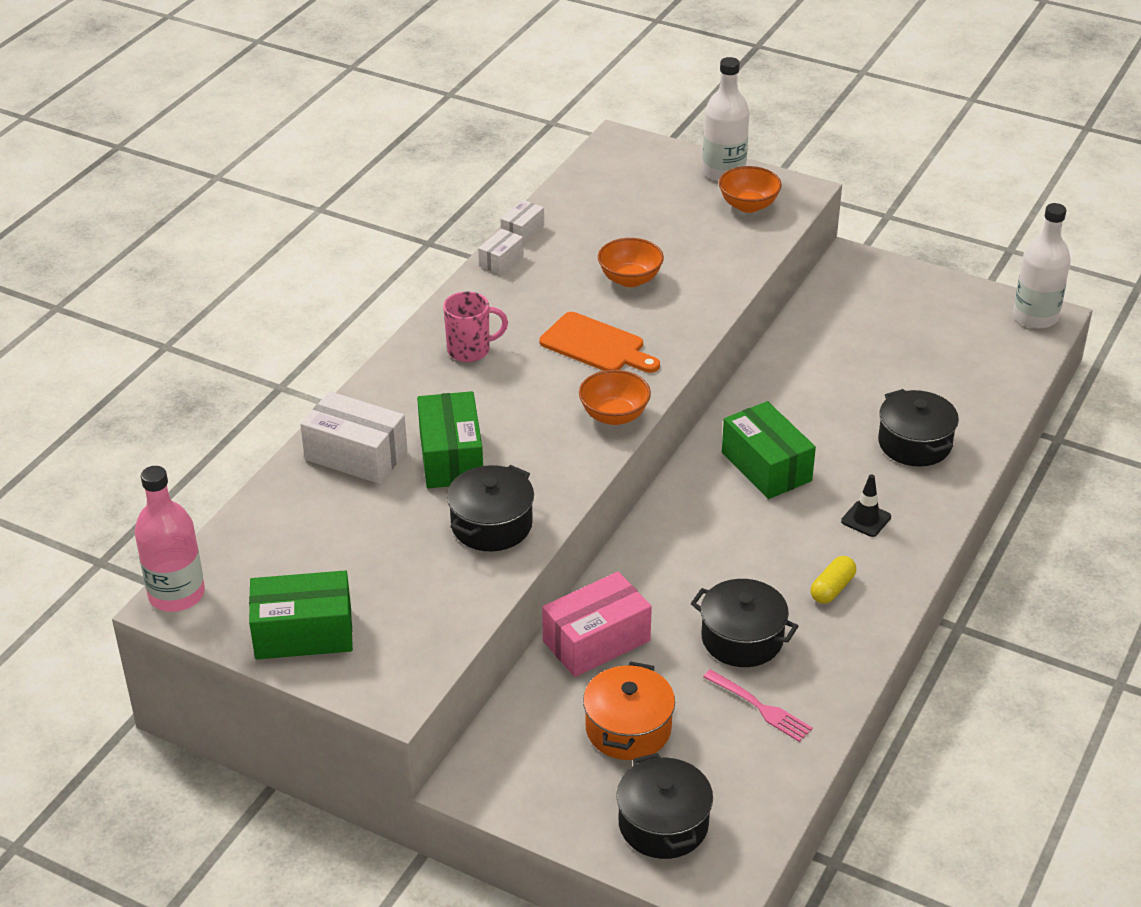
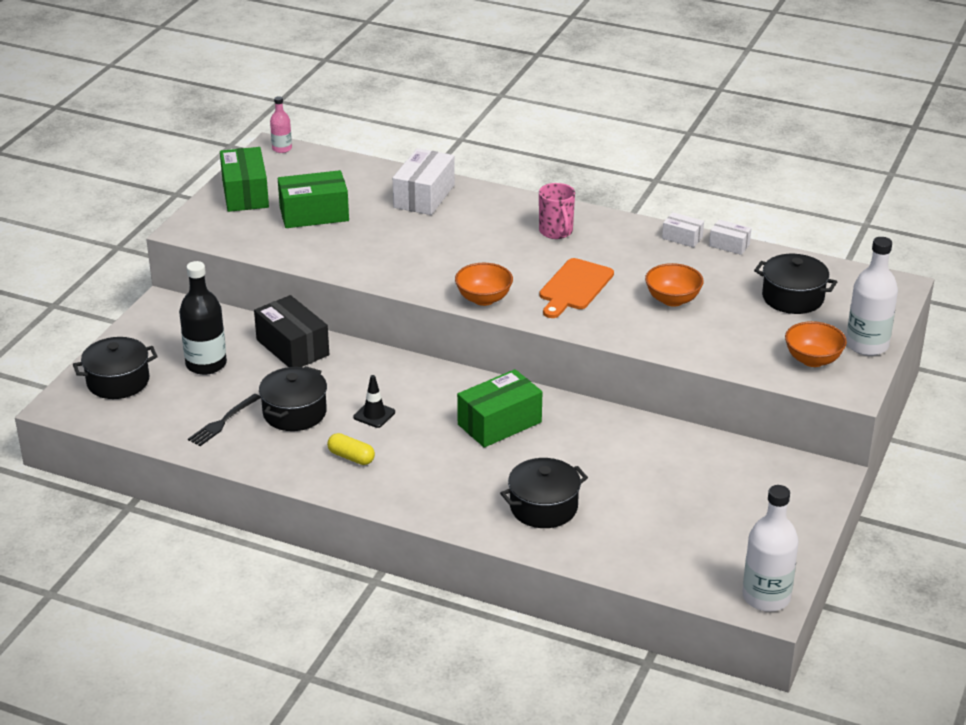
camera: 85 degrees right, 5 degrees down
(176, 594) = (282, 149): pink bottle -> pink bottle, size x0.54
(451, 457) = (425, 233): green box -> green box (314, 214)
(491, 525) = (352, 253): black pot -> black pot (793, 298)
(596, 641) = (292, 347): pink box -> black box
(628, 728) = (206, 364): orange pot -> black bottle
(760, 707) = (223, 422): pink fork -> black fork
(866, 519) = (437, 476): black traffic cone -> black traffic cone (374, 415)

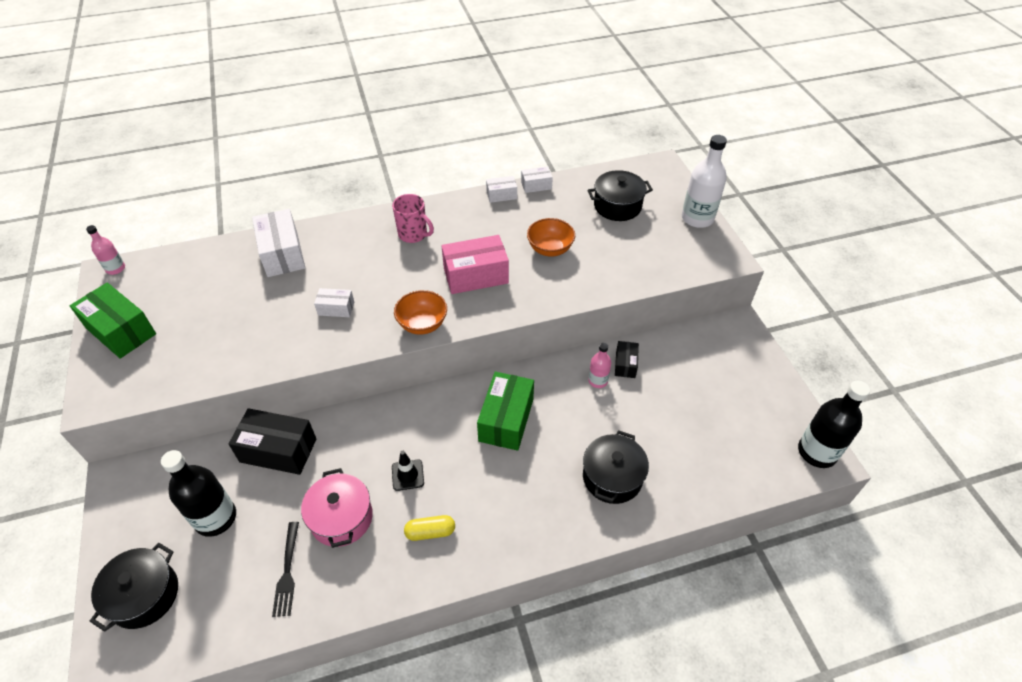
camera: 40 degrees left, 15 degrees up
(294, 413) = (341, 518): black pot -> pink pot
(314, 214) = (205, 319): green box -> none
(424, 255) = (336, 308): none -> white box
(575, 287) = (476, 275): orange cutting board -> pink box
(619, 441) = (598, 381): none -> pink bottle
(663, 443) = (625, 364): none -> black box
(766, 597) = (817, 452): white bottle -> black bottle
(813, 360) = (682, 248): orange bowl -> none

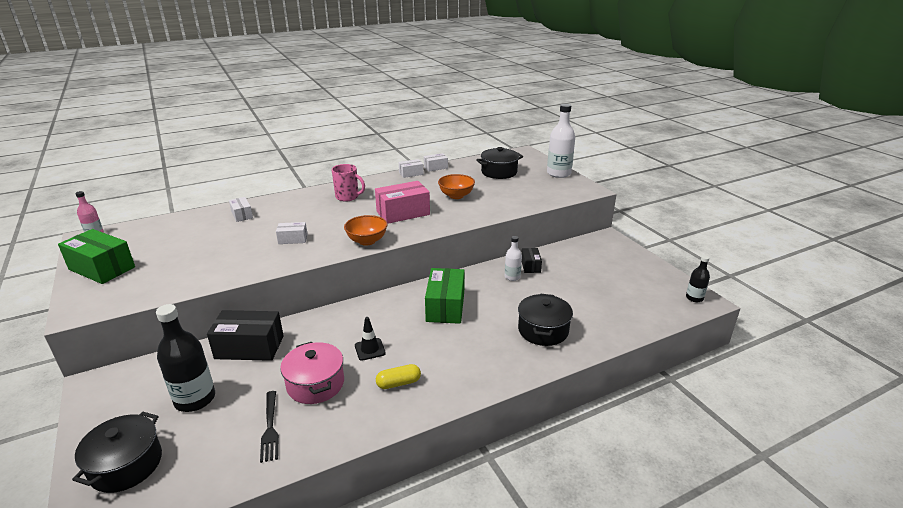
camera: 10 degrees left, 20 degrees down
(282, 254) = (242, 215): white box -> white box, size x0.53
(598, 381) = (512, 277): pink bottle -> white bottle
(817, 452) = (694, 298): black bottle -> black bottle, size x0.54

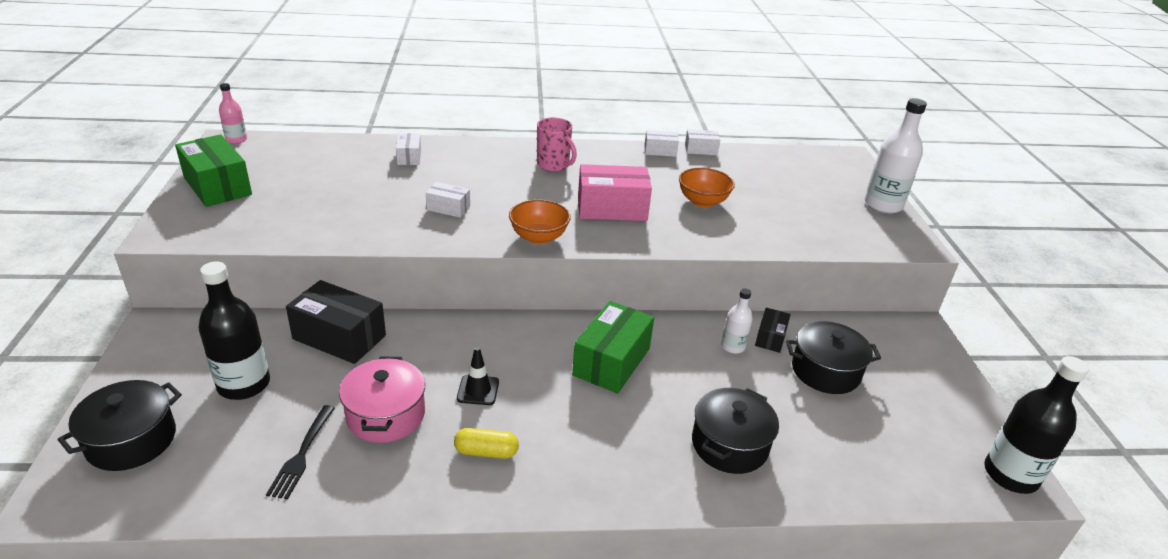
camera: 20 degrees right, 5 degrees up
(499, 172) = (790, 180): black pot -> black pot (825, 371)
(694, 298) = (1010, 475): black bottle -> black bottle, size x1.84

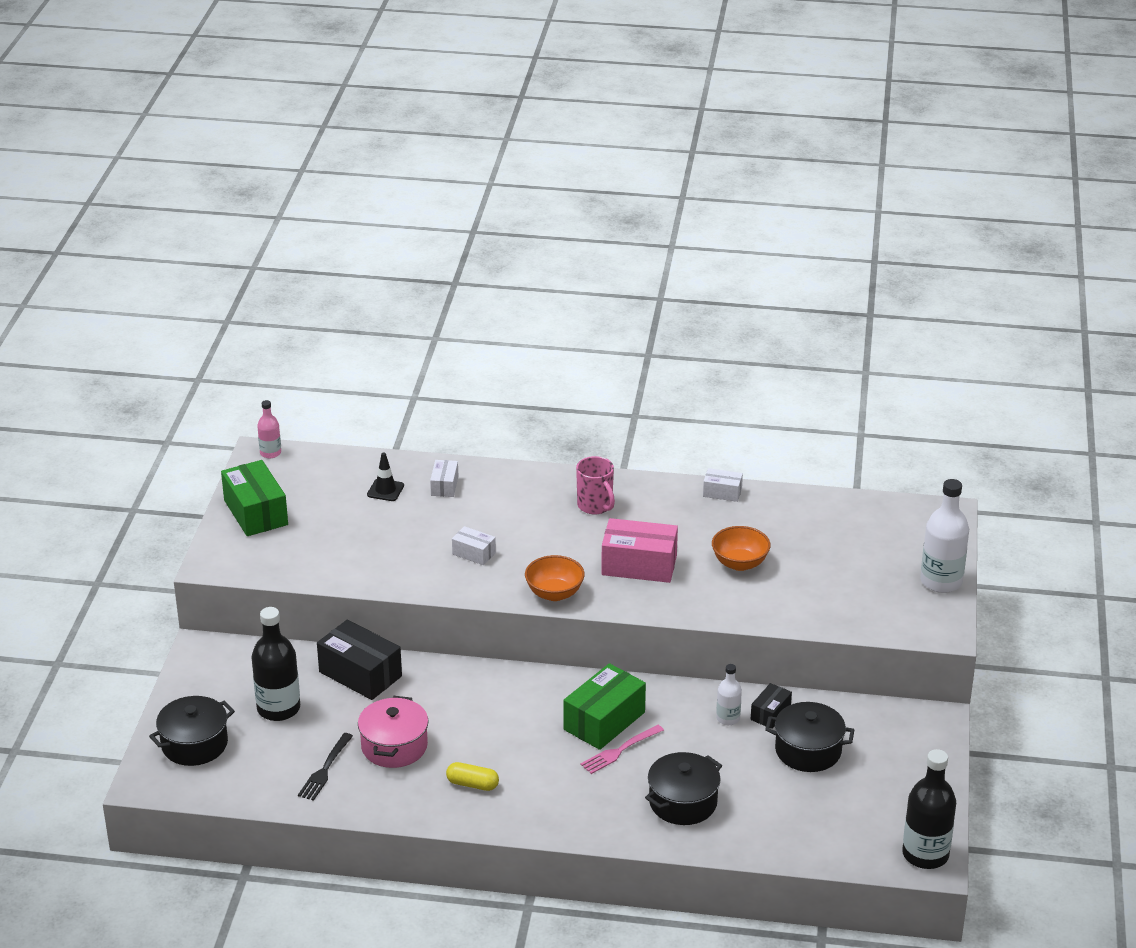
camera: 15 degrees right, 0 degrees up
(478, 390) = (476, 734): black traffic cone -> black traffic cone (385, 490)
(639, 392) = (619, 750): none -> pink fork
(701, 150) = (771, 493): white box -> none

